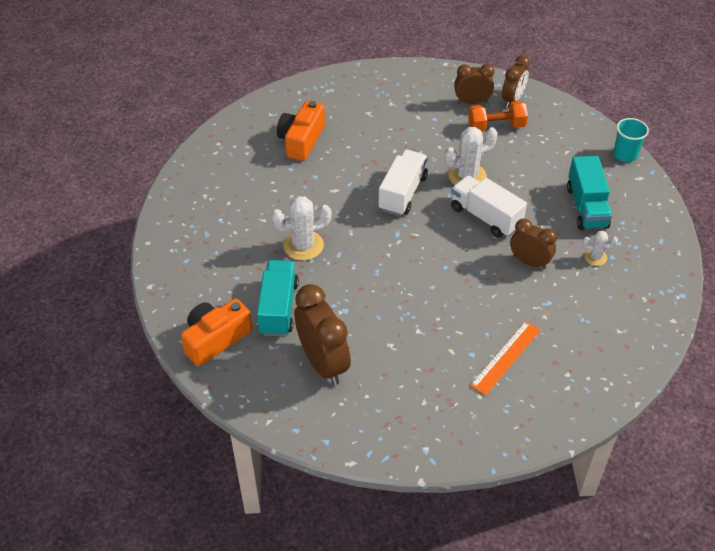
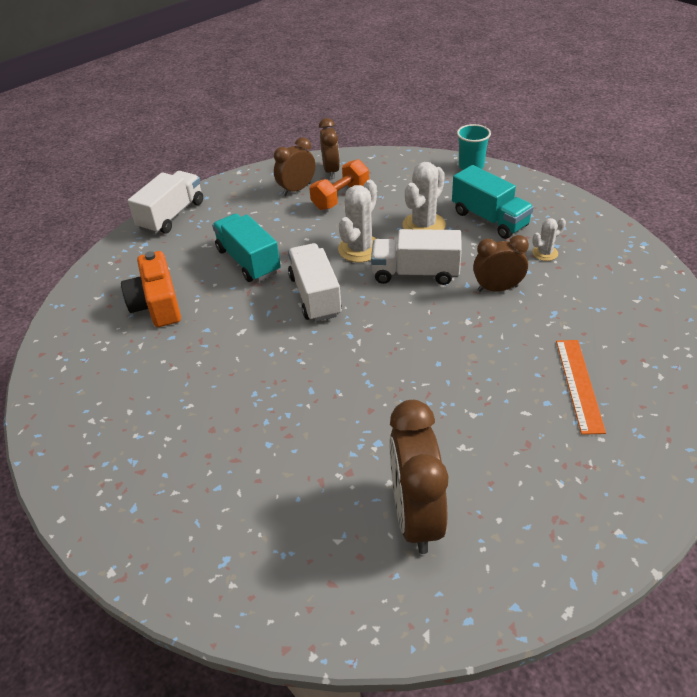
camera: 35 degrees left, 5 degrees down
(215, 339) = (261, 579): orange camera -> none
(278, 308) = (302, 489): turquoise truck -> turquoise truck (248, 261)
(303, 245) = (263, 404): white cactus -> white cactus (424, 225)
(323, 363) = (415, 516): brown clock -> brown clock turned 120 degrees counterclockwise
(367, 76) = (171, 215): none -> white truck

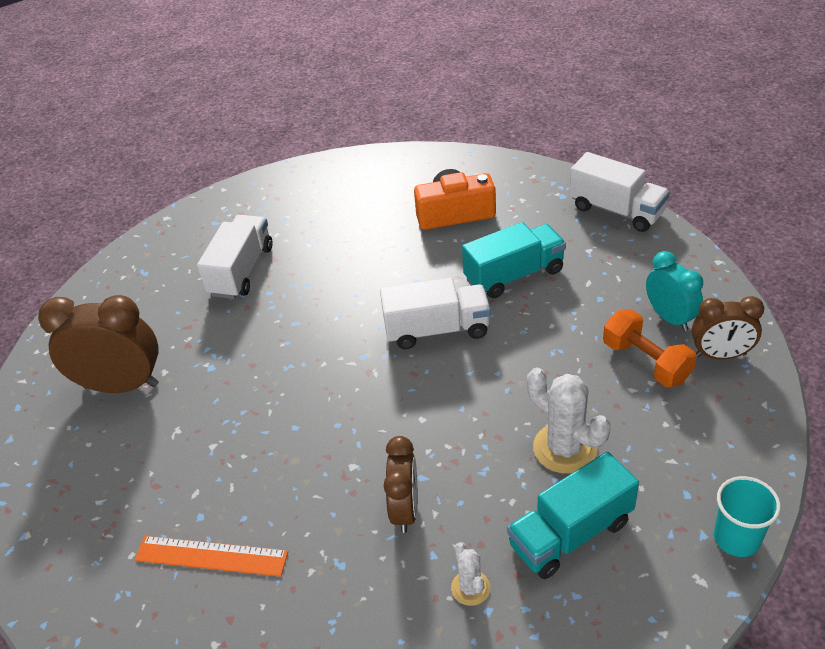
camera: 100 degrees right, 0 degrees up
(297, 189) = (670, 318): brown clock -> turquoise clock
(360, 249) = (520, 375): white cactus -> none
(415, 273) = (457, 426): white truck -> white truck (241, 271)

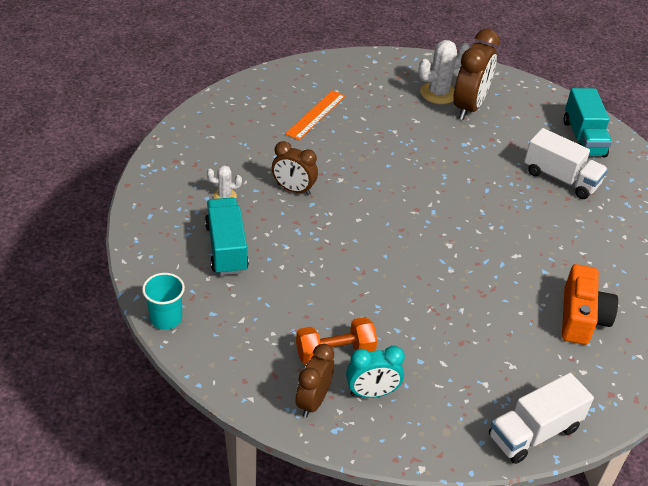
camera: 105 degrees right, 0 degrees up
(437, 330) = (438, 255): white truck -> none
(514, 275) = (477, 321): turquoise truck -> turquoise truck (583, 138)
(564, 448) = (288, 273): white cactus -> white cactus (438, 93)

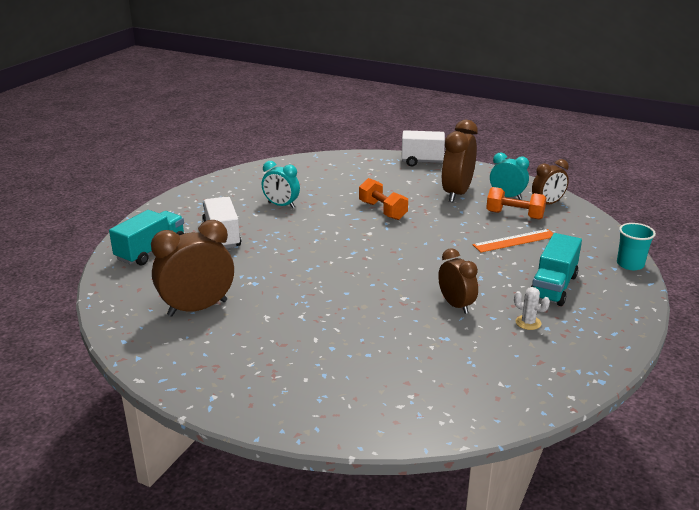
camera: 140 degrees left, 15 degrees down
(316, 115) = (361, 361): orange ruler -> orange ruler (515, 241)
(433, 366) = (456, 193): none -> brown clock
(438, 93) = (204, 332): white cactus -> none
(475, 287) = (382, 210): none -> orange dumbbell
(576, 245) = (281, 205): none -> turquoise clock
(581, 317) = (337, 182): orange camera -> none

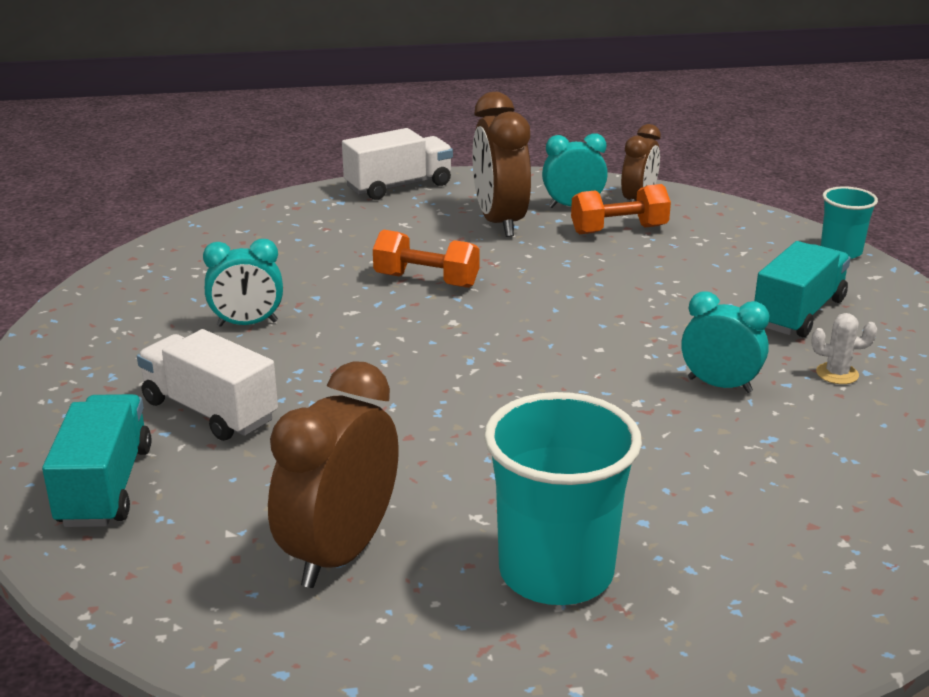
camera: 35 degrees left, 0 degrees up
(267, 351) = (556, 572): none -> turquoise cup
(456, 305) = (719, 385): brown clock -> turquoise clock
(515, 241) = (667, 266): orange ruler -> none
(553, 287) = (798, 313): turquoise truck -> turquoise truck turned 135 degrees counterclockwise

